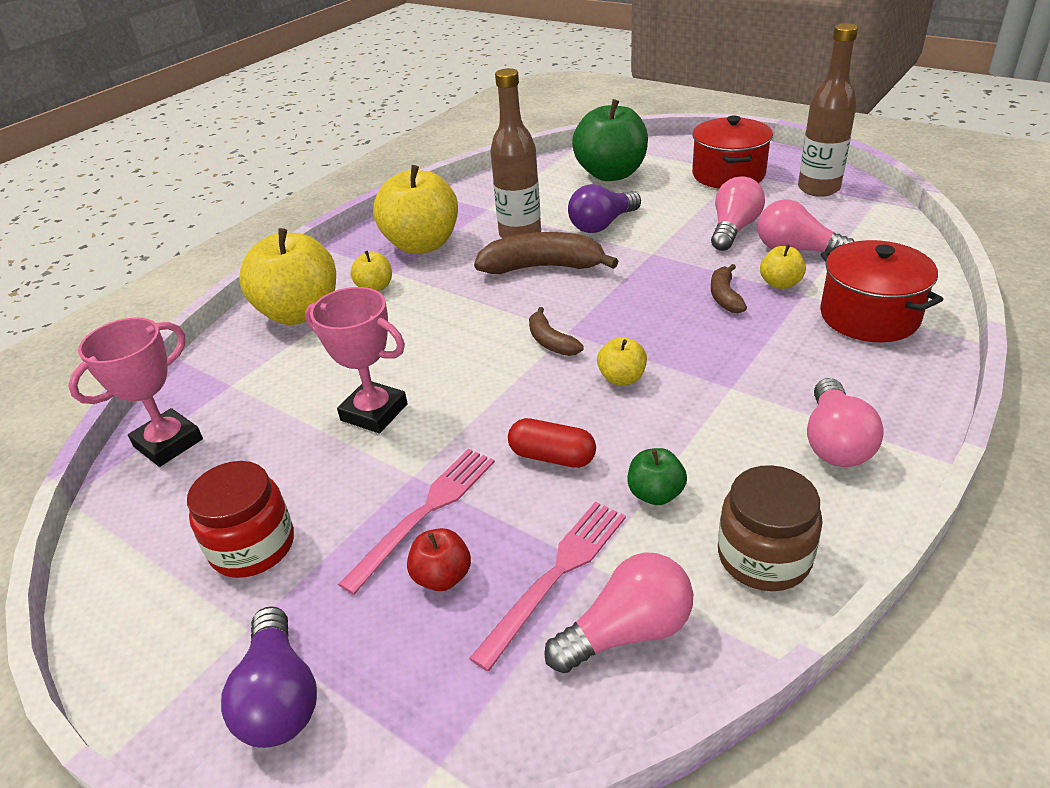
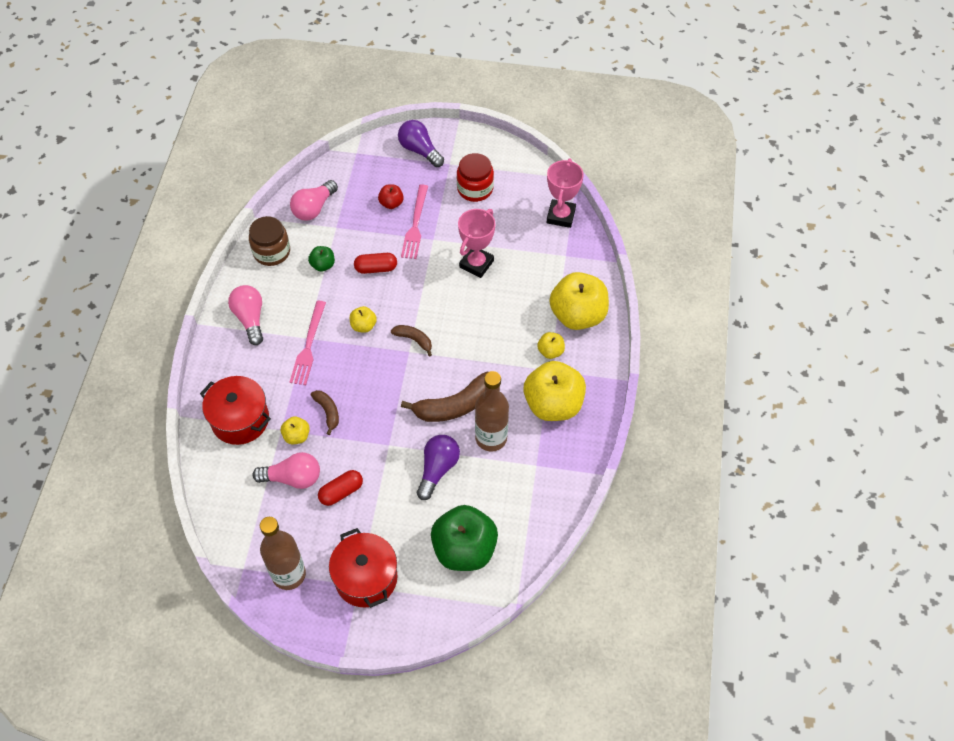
camera: 150 degrees right, 20 degrees up
(374, 412) = (476, 264): pink trophy -> pink trophy turned 60 degrees counterclockwise
(556, 575) = (348, 218): pink fork -> pink fork (308, 346)
(733, 229) = (341, 492): pink light bulb -> red capsule

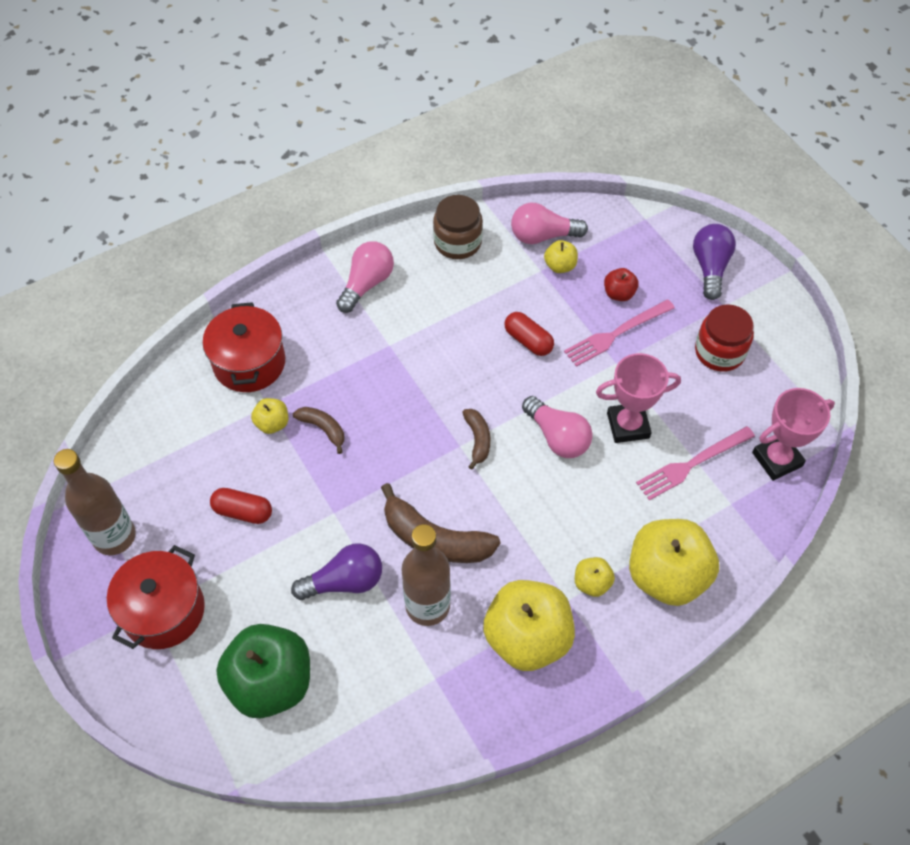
camera: 50 degrees right, 0 degrees up
(292, 478) = (223, 456): pink light bulb -> pink light bulb (557, 437)
(308, 346) = (382, 354): pink fork -> pink fork (692, 464)
(323, 265) = (485, 294): green apple -> none
(328, 412) = (323, 429): brown banana -> brown banana turned 75 degrees counterclockwise
(363, 326) = (450, 382): yellow apple -> yellow apple (560, 266)

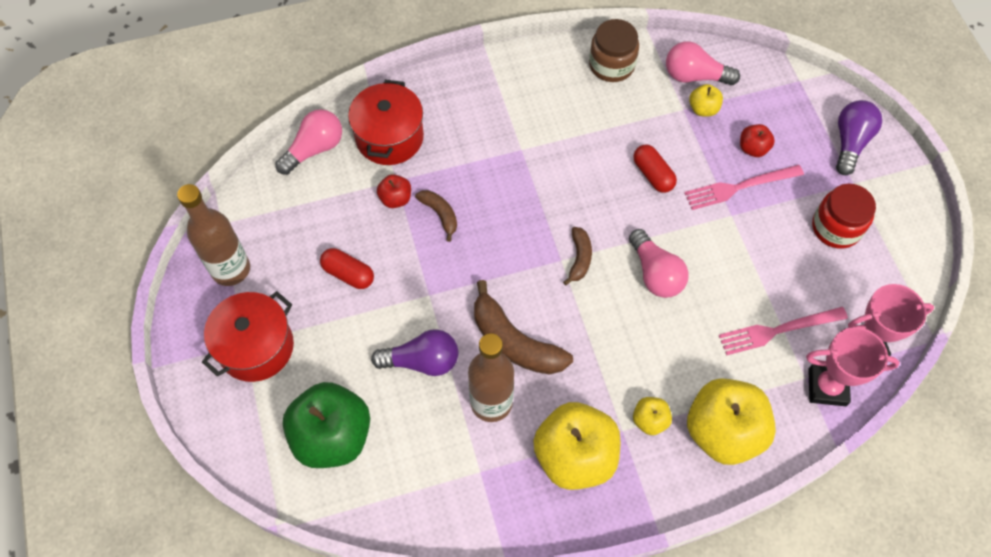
camera: 15 degrees right, 5 degrees up
(272, 423) = (395, 199): yellow apple -> red apple
(366, 284) = (515, 87): pink light bulb -> pink light bulb (314, 149)
(628, 425) = (726, 278): pink trophy -> pink trophy (827, 387)

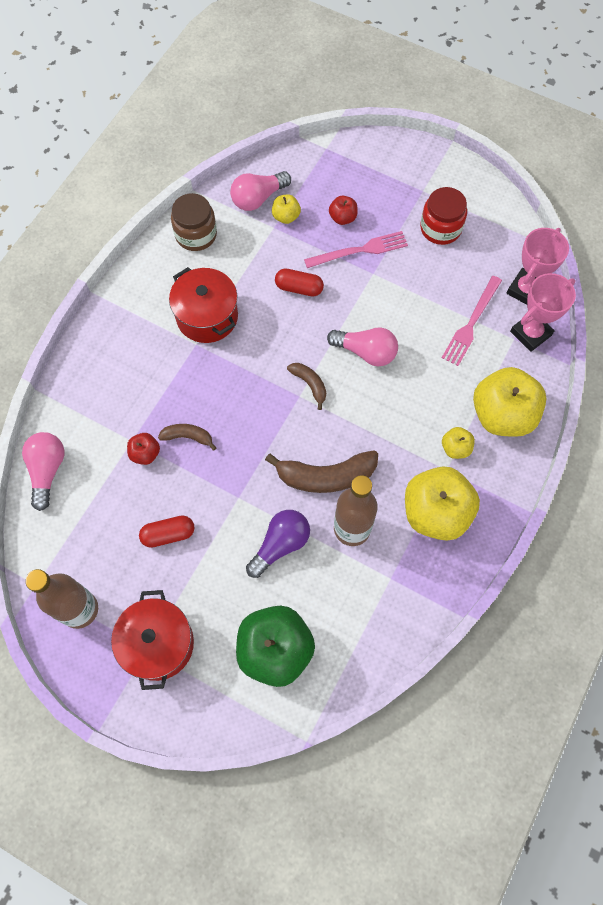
camera: 45 degrees left, 5 degrees up
(389, 137) = (94, 414): red pot -> red pot (207, 316)
(739, 187) = (360, 250): pink fork -> pink fork turned 135 degrees counterclockwise
(850, 143) = (396, 165): purple light bulb -> none

